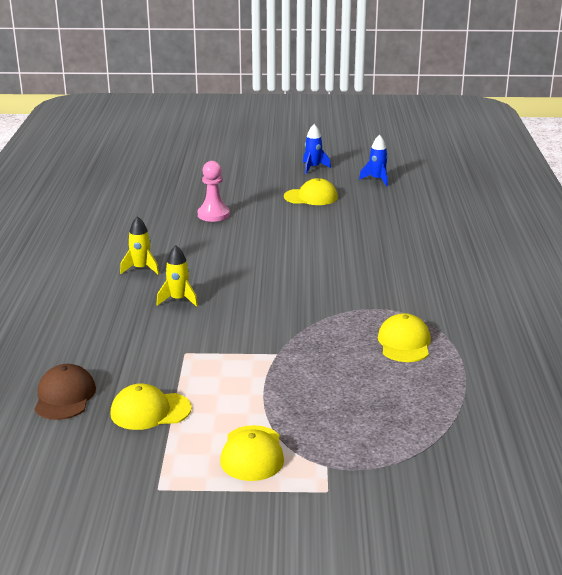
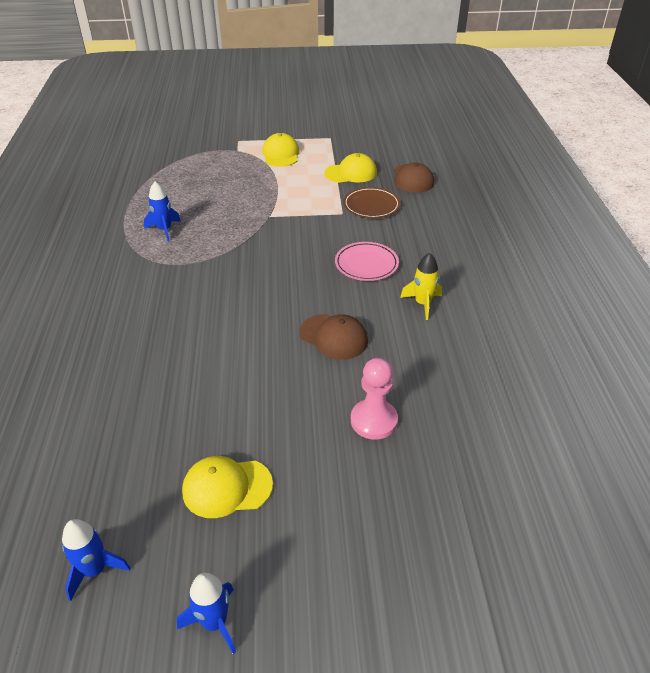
camera: 175 degrees right, 15 degrees up
(144, 360) = (371, 205): none -> brown plate
(178, 300) = (366, 264): yellow rocket -> pink plate
(228, 252) = (334, 337): none -> brown cap
(404, 343) = (164, 230): yellow cap -> blue rocket

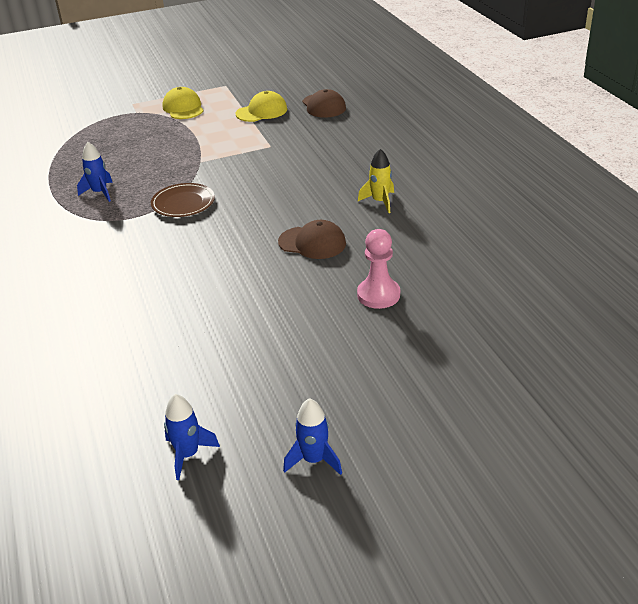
camera: 15 degrees left, 5 degrees down
(227, 487) = (274, 371): yellow cap -> none
(366, 264) = (314, 182): pink plate -> none
(371, 205) = (295, 135): brown plate -> brown plate (183, 203)

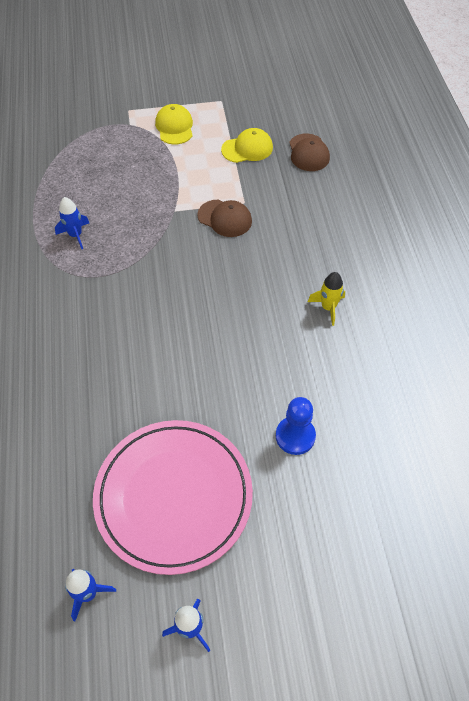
camera: 10 degrees right, 20 degrees up
(183, 203) = (147, 267): brown plate -> none
(262, 361) = (173, 496): none -> pink plate
(312, 243) = (252, 350): brown cap -> brown cap (225, 218)
(378, 295) = (295, 436): pink pawn -> blue pawn

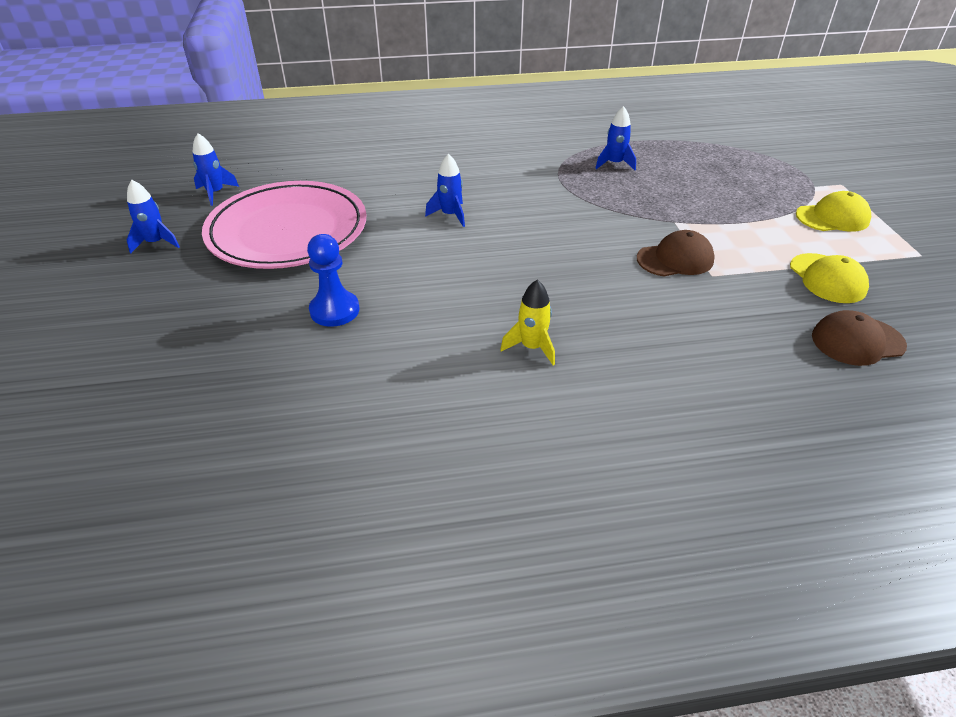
camera: 90 degrees right, 15 degrees down
(154, 360) = (450, 215): none -> blue rocket
(225, 218) = (675, 259): brown cap -> brown cap turned 135 degrees counterclockwise

